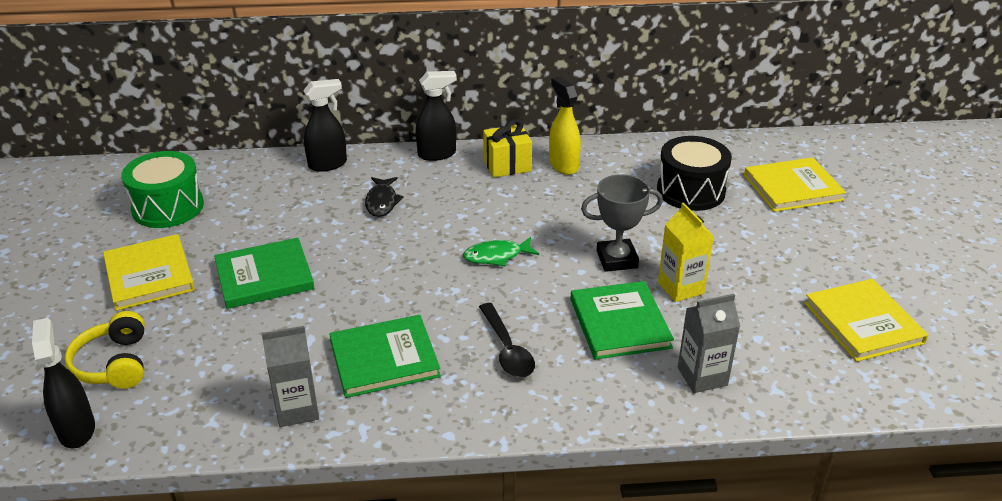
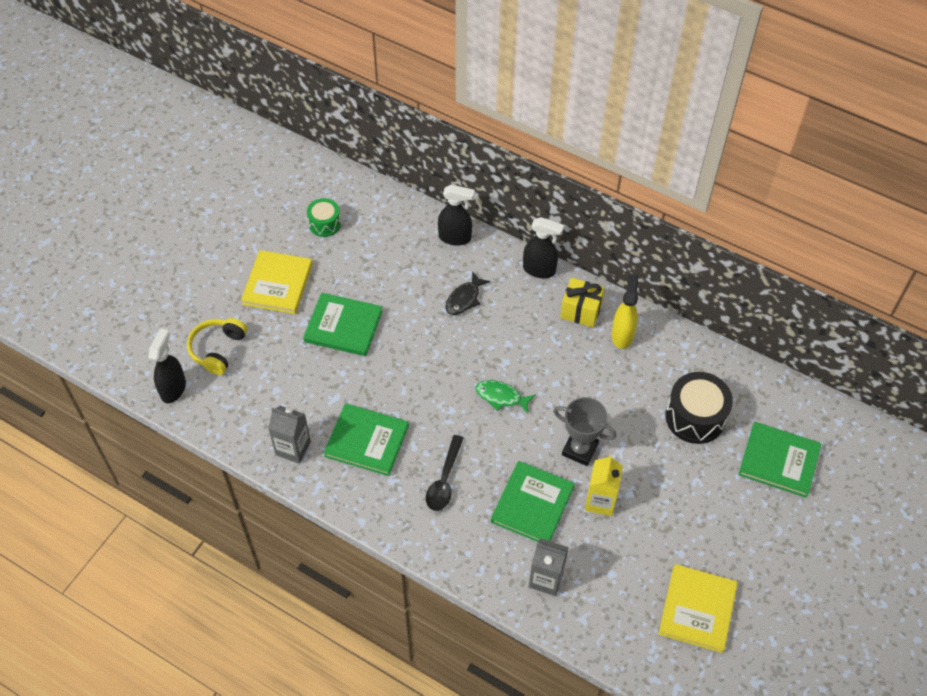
camera: 35 degrees right, 20 degrees up
(168, 207) = (324, 224): green drum -> green drum, size x0.60
(792, 188) = (779, 461): yellow book -> green book

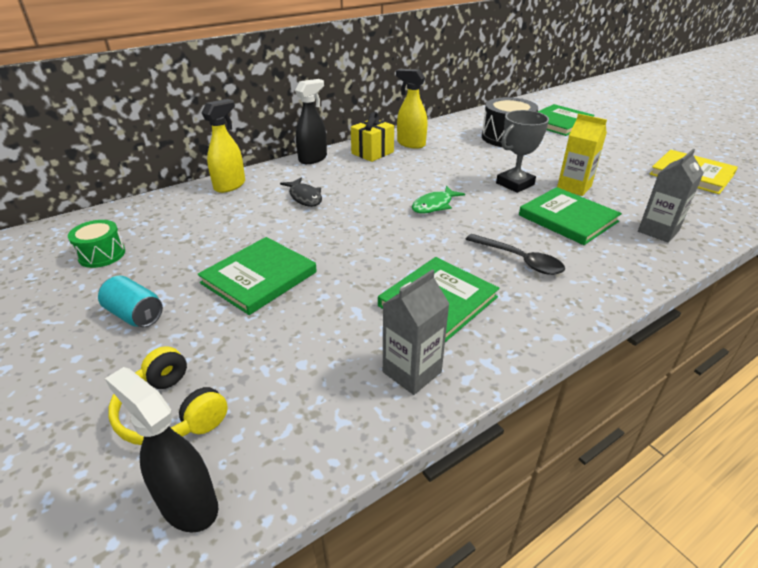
camera: 65 degrees left, 20 degrees down
(278, 284) = (135, 315): yellow book -> turquoise can
(455, 238) = (230, 185): black spray bottle -> yellow spray bottle

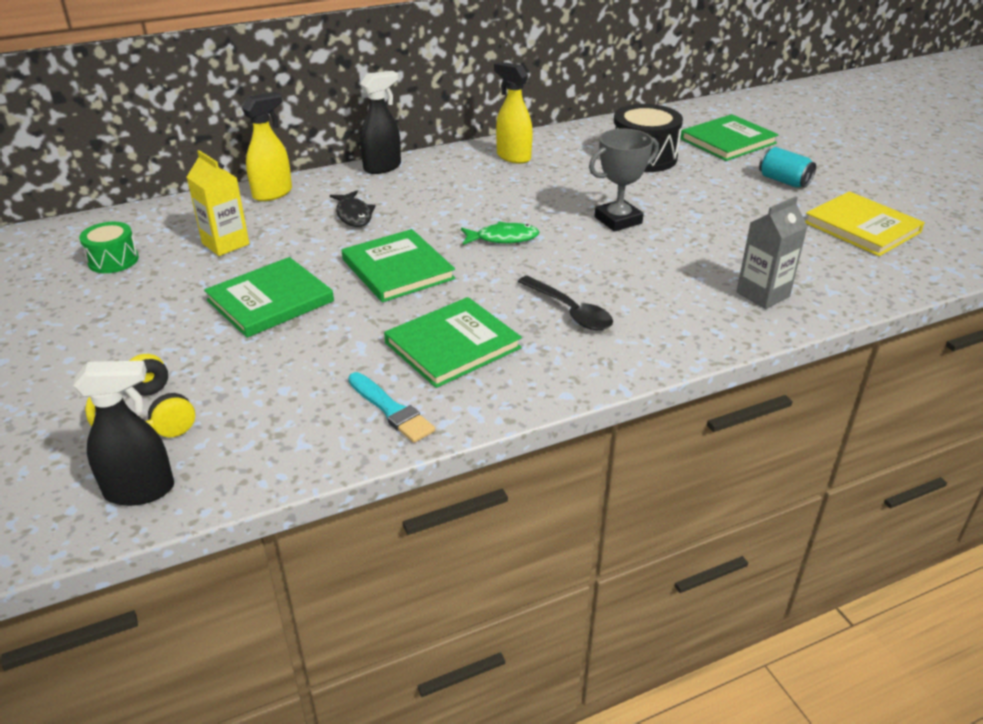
camera: 10 degrees right, 0 degrees up
(135, 315) = (133, 325): turquoise can -> turquoise can (784, 181)
(188, 504) = (141, 490): black spray bottle -> black spray bottle turned 120 degrees clockwise
(372, 153) = (459, 165): yellow gift -> none
(412, 372) = (391, 410): grey carton -> turquoise brush
(434, 205) = (503, 238): green fish -> green fish turned 150 degrees counterclockwise
(568, 218) = (658, 269): green book -> green book (397, 269)
(574, 187) = (691, 231): yellow carton -> yellow carton (225, 244)

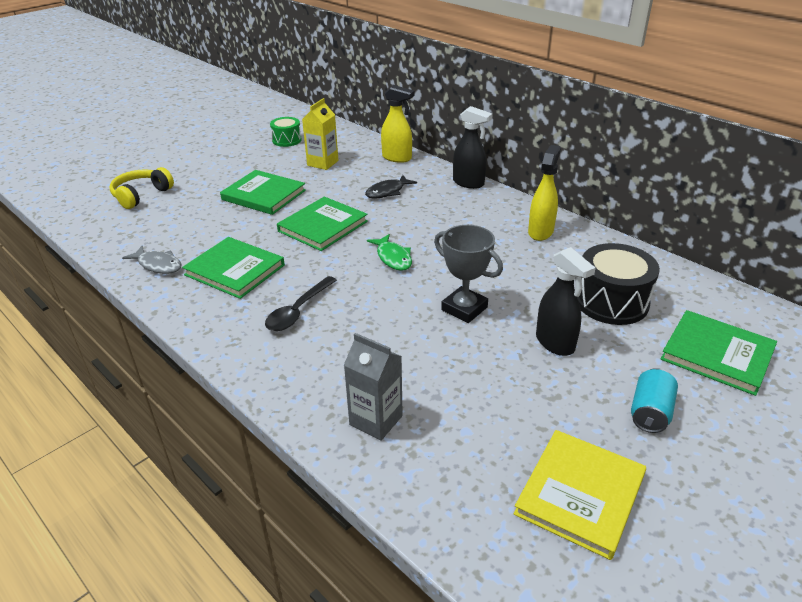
camera: 70 degrees right, 0 degrees up
(141, 490) = (82, 213): black spray bottle -> black spray bottle (555, 343)
(391, 410) = (158, 265): turquoise brush -> grey fish

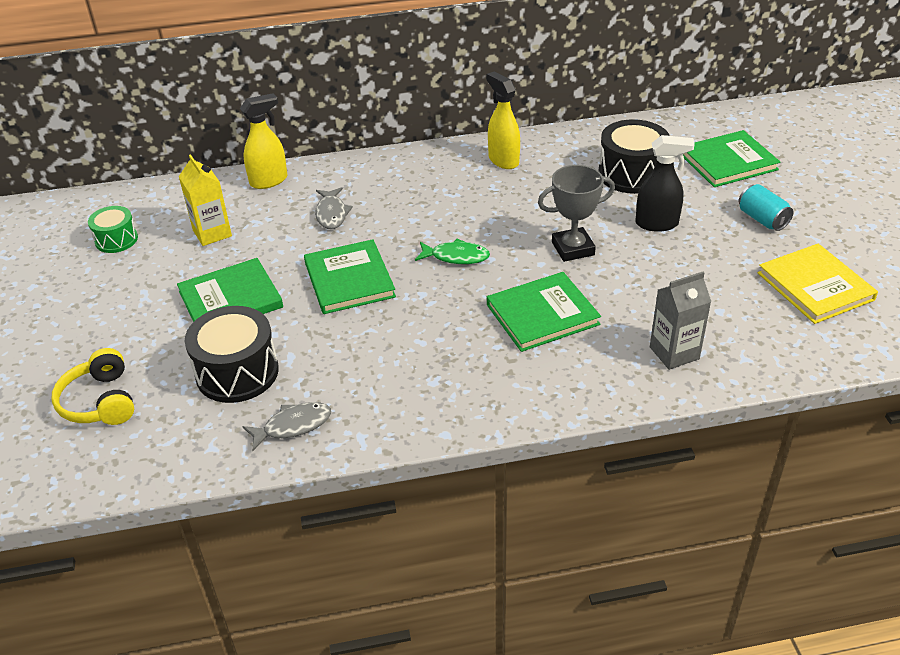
camera: 55 degrees left, 5 degrees up
(196, 225) = (237, 372): none -> black drum
(235, 270) = (367, 368): green book -> green book (542, 314)
(298, 311) = (484, 346): black spoon -> none
(387, 192) = (331, 214): black fish -> grey fish
(468, 183) = (376, 160): black spray bottle -> none

